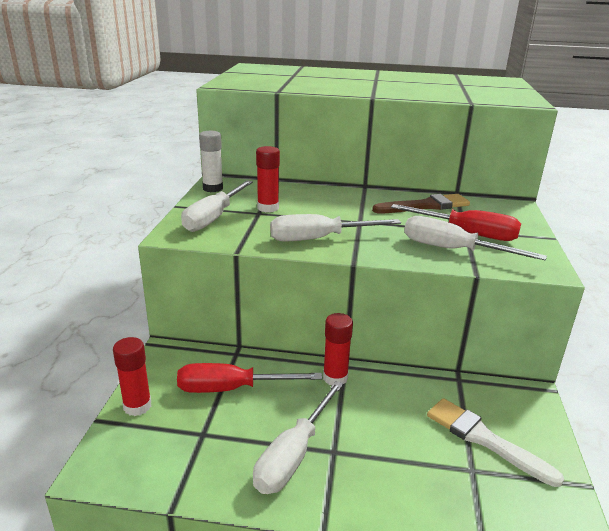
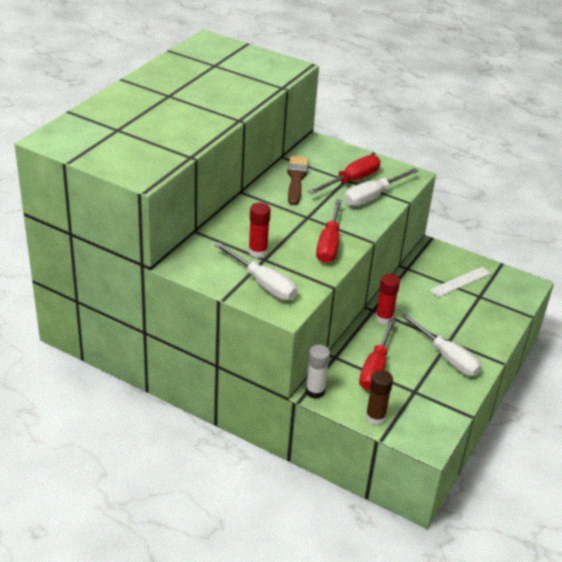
camera: 70 degrees left, 10 degrees up
(137, 406) = (375, 417): red glue stick -> brown glue stick
(213, 188) = (193, 270): white glue stick -> white glue stick (315, 391)
(319, 239) = (329, 244): white screwdriver -> red screwdriver
(484, 439) = (460, 282): white brush -> white ruler

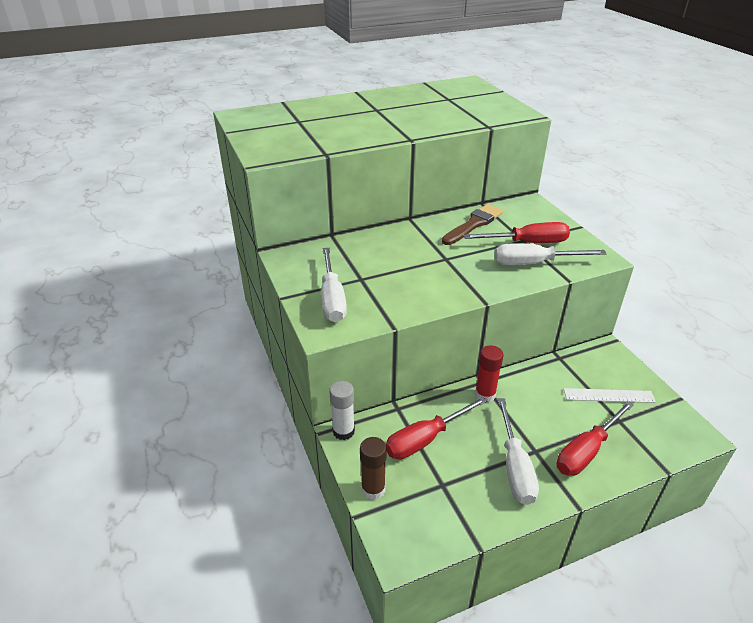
camera: 40 degrees right, 0 degrees up
(258, 252) = (362, 270): red glue stick -> none
(329, 244) = (438, 289): red screwdriver -> red screwdriver (587, 451)

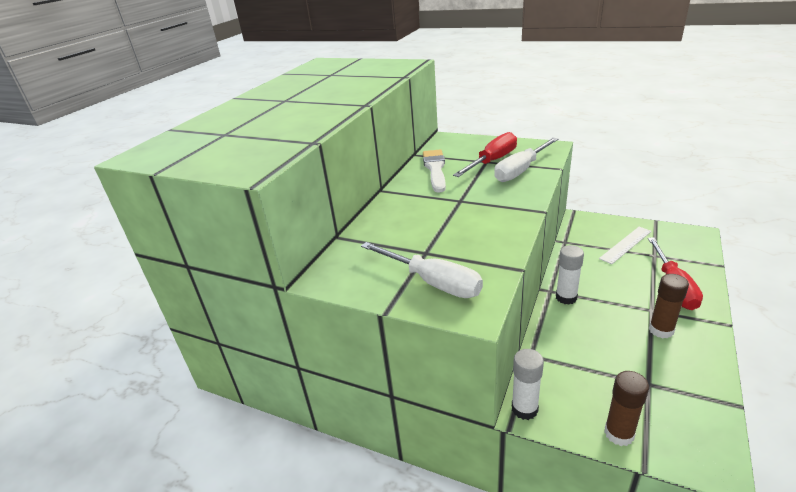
camera: 40 degrees left, 5 degrees down
(425, 439) = (585, 361): red screwdriver -> none
(473, 224) = (435, 169): brown brush -> white brush
(485, 394) = (566, 297): red glue stick -> white glue stick
(515, 467) = (661, 330): white screwdriver -> brown glue stick

